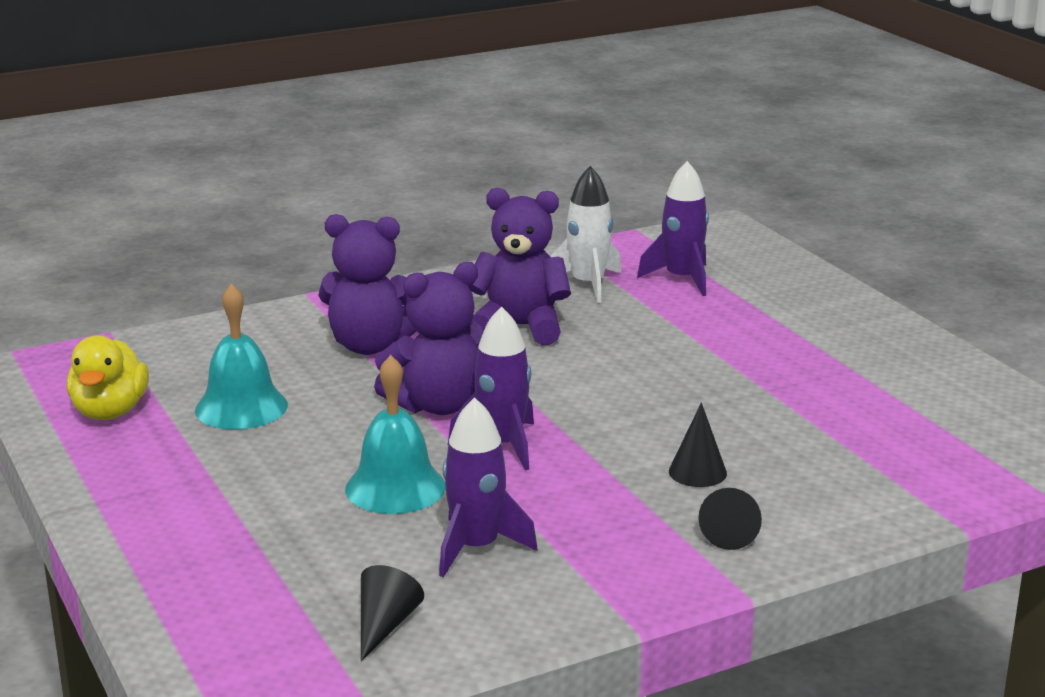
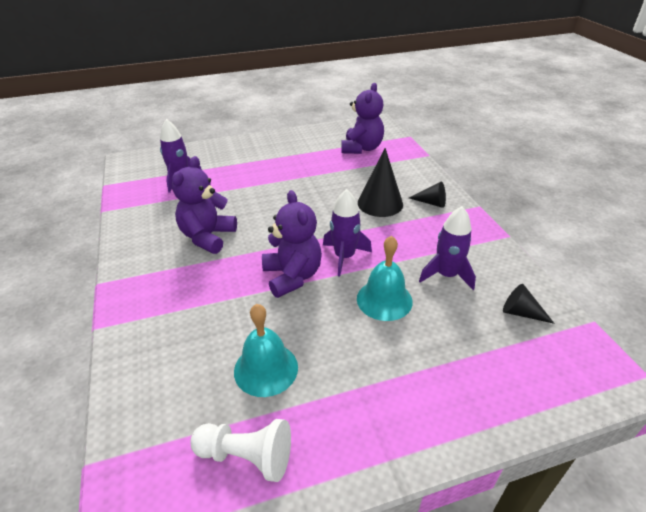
camera: 80 degrees left, 15 degrees up
(110, 412) = (246, 456): yellow duck -> white pawn
(370, 346) = (201, 299): purple teddy bear -> purple teddy bear (361, 148)
(588, 285) = (167, 208): white rocket -> none
(697, 472) = (380, 203): black cone -> black cone, size x1.77

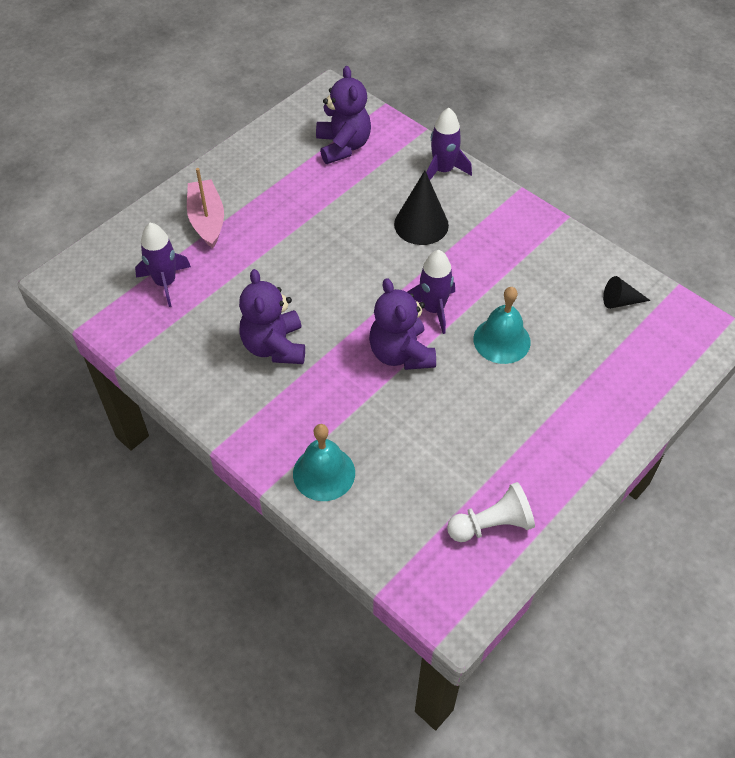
camera: 30 degrees left, 15 degrees up
(239, 158) = (207, 220): none -> pink boat
(266, 369) = (450, 452): turquoise bell -> turquoise bell (324, 473)
(292, 276) = (401, 353): purple teddy bear -> purple teddy bear turned 150 degrees counterclockwise
(431, 202) = (472, 202): black cone -> none
(446, 275) = (539, 289): purple rocket -> purple rocket (443, 170)

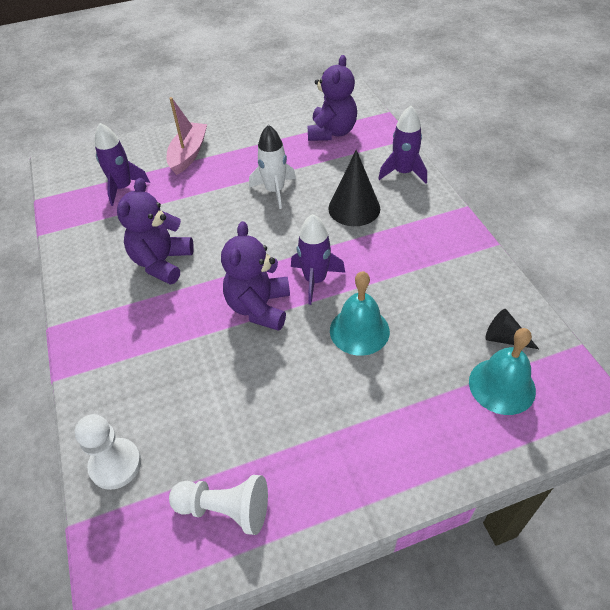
camera: 30 degrees right, 5 degrees down
(324, 473) = (115, 385): turquoise bell -> turquoise bell (502, 386)
(331, 232) = (275, 191): none -> white rocket
(377, 534) = (115, 464): none -> white pawn

